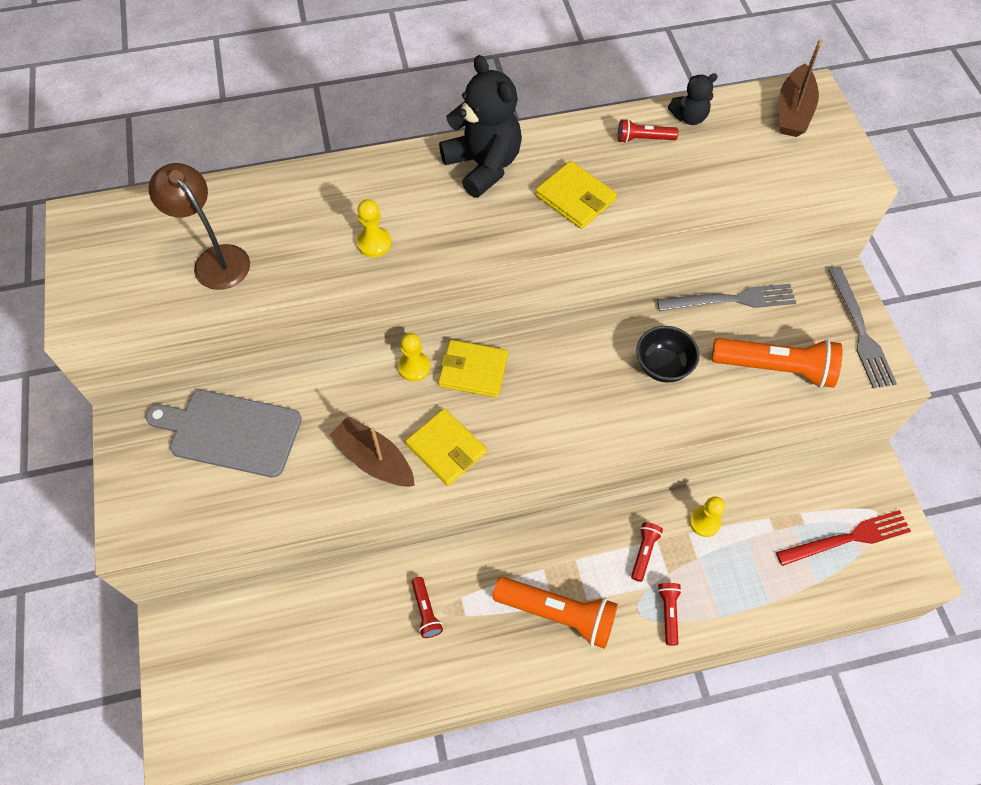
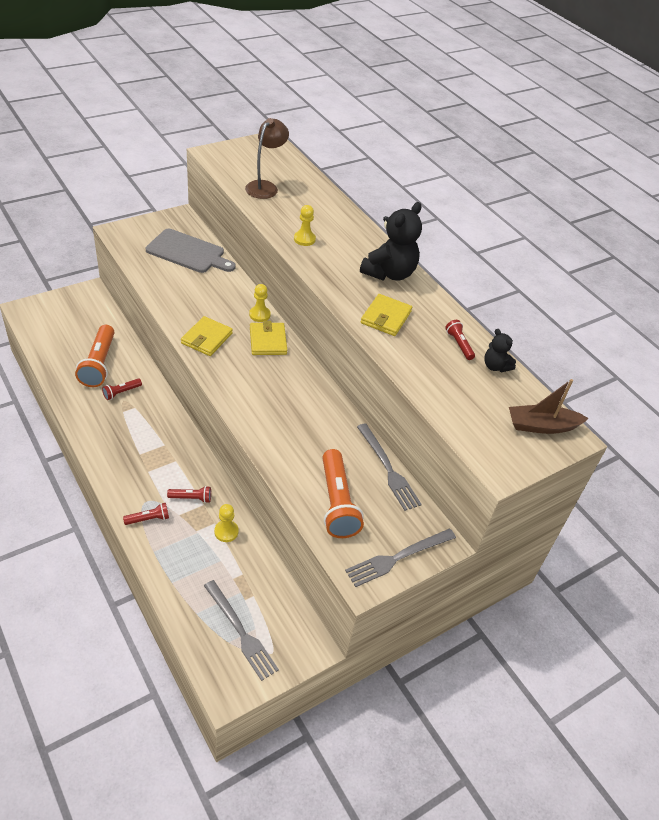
camera: 65 degrees right, 15 degrees down
(230, 432) = (188, 252): grey cutting board -> grey cutting board turned 120 degrees clockwise
(374, 459) = (189, 309): brown boat -> none
(558, 614) = (134, 457): orange flashlight -> orange flashlight (99, 364)
(662, 366) = (310, 435): black bowl -> none
(847, 538) = (241, 632): red fork -> grey fork

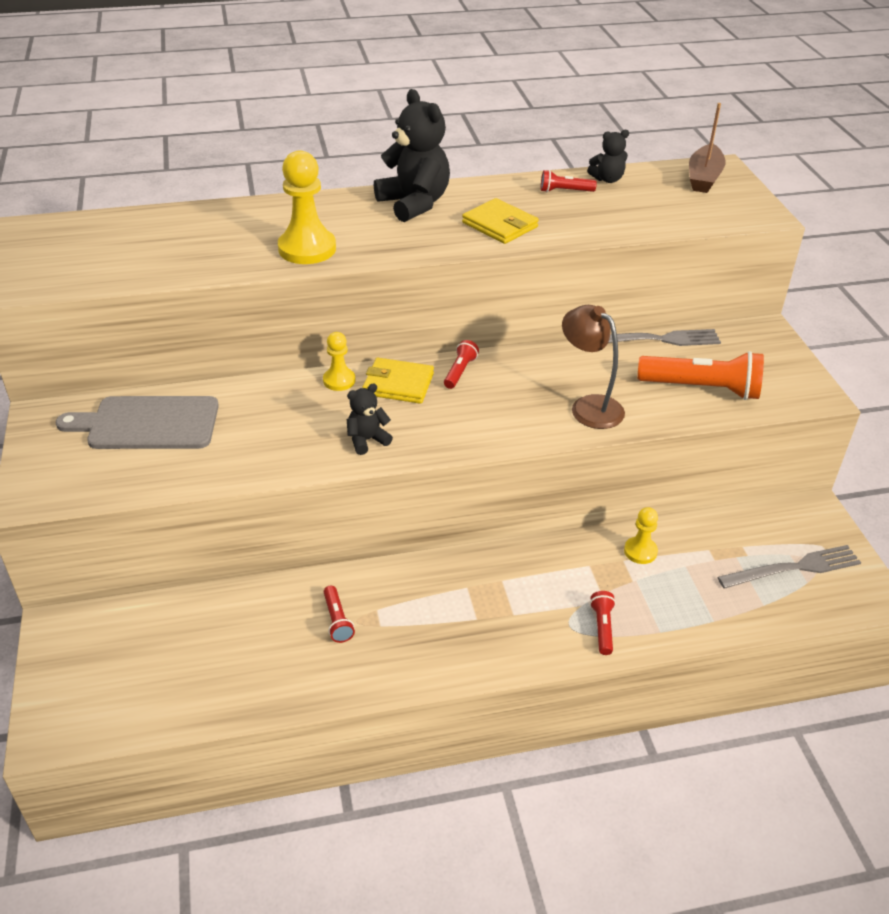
camera: 65 degrees left, 5 degrees down
(99, 364) = (257, 640): orange flashlight -> none
(188, 252) = (148, 424): grey cutting board -> grey cutting board turned 135 degrees counterclockwise
(191, 498) = (575, 575): red flashlight -> red flashlight (460, 371)
(207, 338) = (367, 440): yellow wallet -> black teddy bear
(265, 186) = (154, 255): brown lamp -> brown lamp (589, 406)
(304, 239) = (307, 249): yellow pawn -> yellow pawn, size x1.76
(398, 557) = (785, 364): grey fork -> none

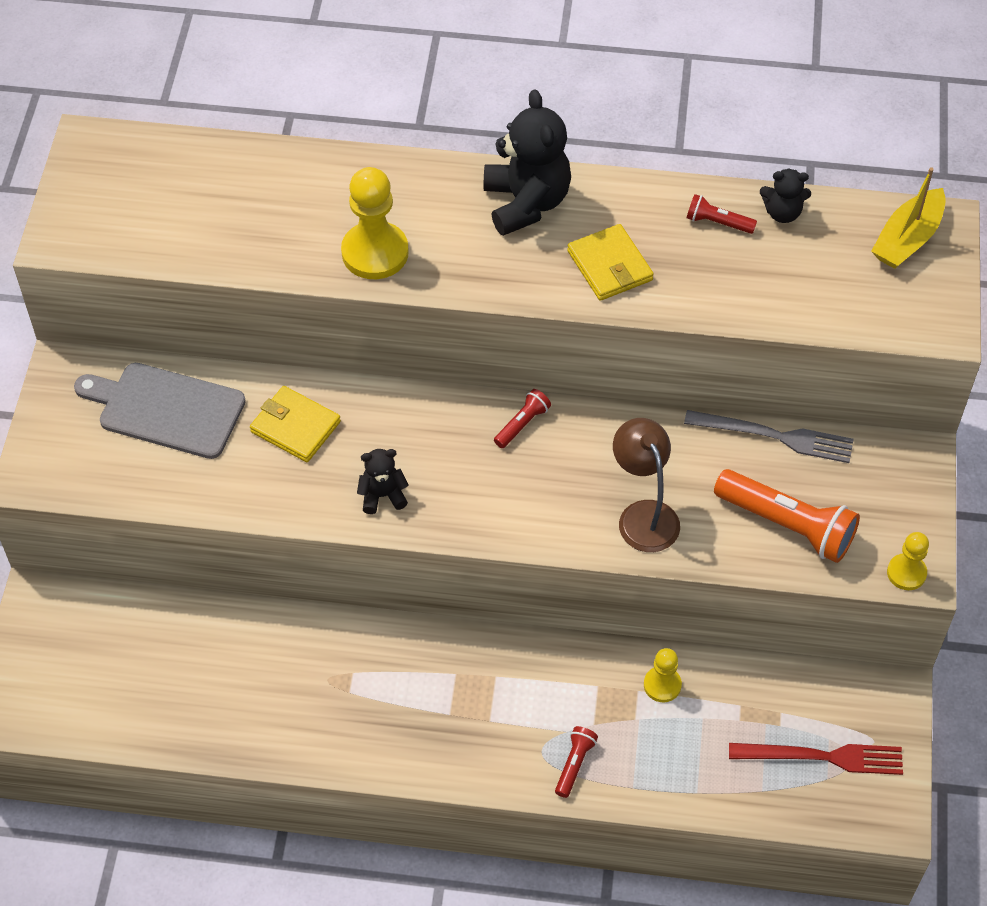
camera: 20 degrees right, 15 degrees up
(337, 620) = (308, 673): red flashlight -> none
(339, 380) = (384, 402): yellow pawn -> yellow pawn (906, 573)
(398, 384) = (446, 424): yellow wallet -> yellow wallet (295, 427)
(704, 178) = (907, 239): brown boat -> yellow boat
(794, 568) = (822, 757): grey fork -> red fork

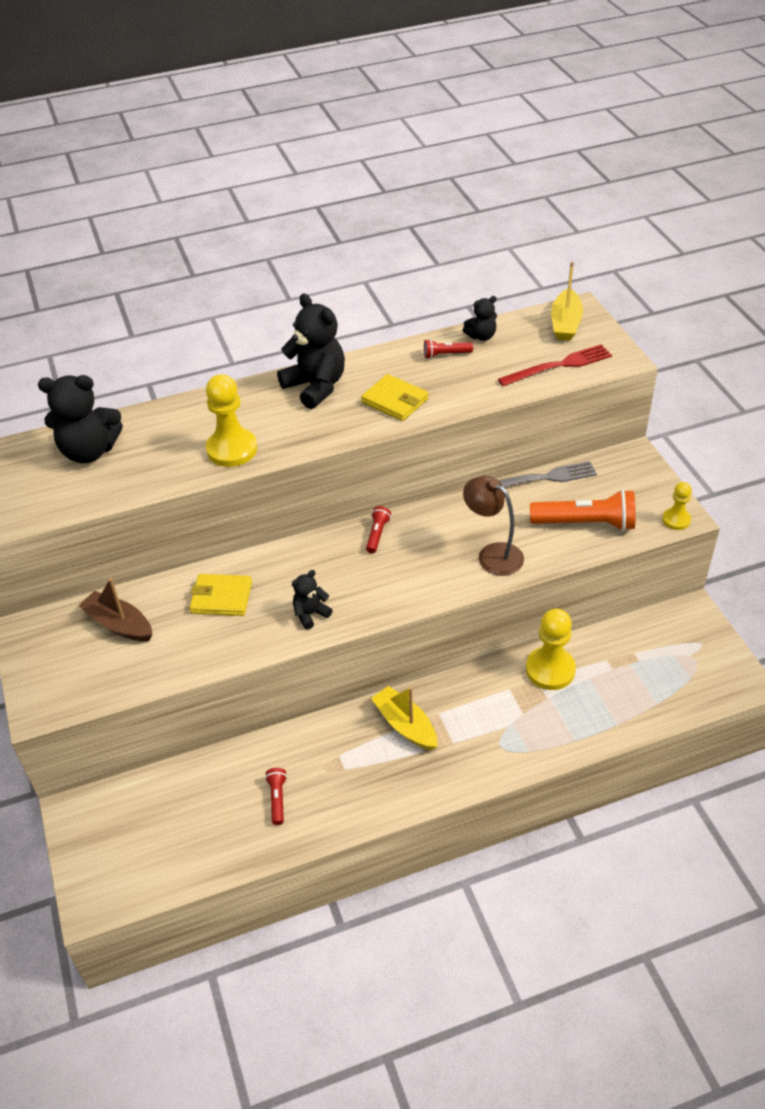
camera: 25 degrees left, 10 degrees down
(166, 410) = (119, 624): grey cutting board -> brown boat
(214, 184) = (89, 451): none -> black teddy bear
(448, 672) = (405, 725): none -> yellow boat
(574, 764) = (527, 744): red flashlight -> red flashlight (277, 799)
(662, 685) = (550, 670): yellow pawn -> yellow pawn, size x1.76
(822, 757) = (678, 667): red fork -> red fork (559, 366)

